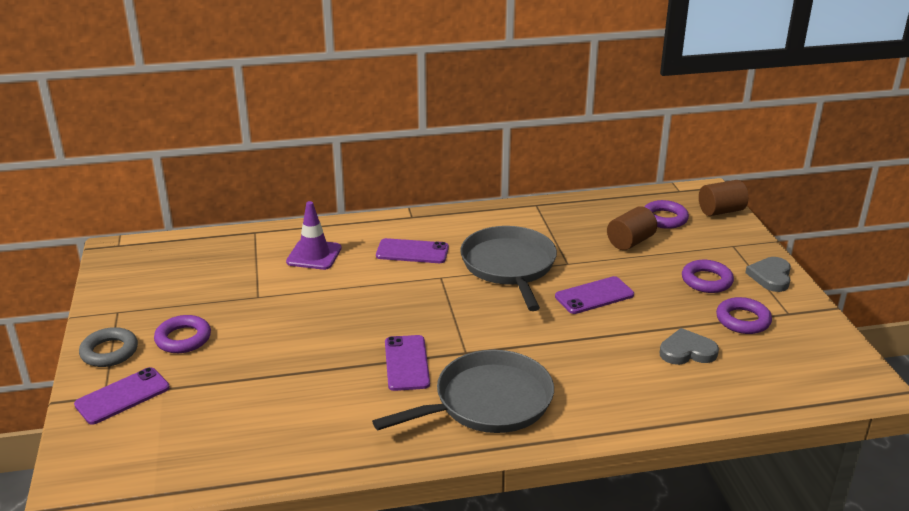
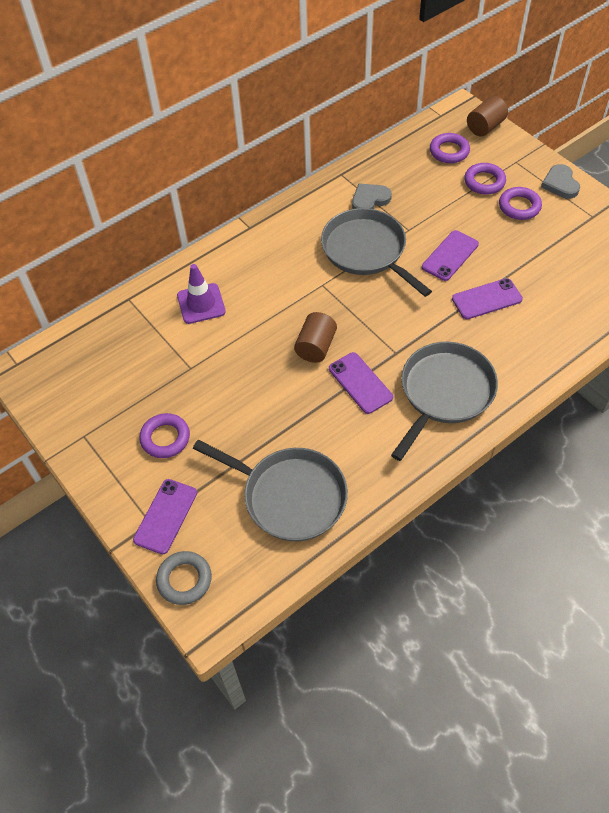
camera: 25 degrees left, 25 degrees up
(109, 352) = (115, 479): grey ring -> grey ring (184, 580)
(250, 426) = (290, 496): none -> grey pan
(412, 252) = (279, 266): purple phone -> purple phone (486, 299)
(630, 242) = (440, 187): brown cylinder -> brown cylinder (315, 347)
(687, 351) = (548, 283): grey heart -> grey heart (369, 200)
(743, 320) = (566, 236): purple ring -> purple ring (484, 182)

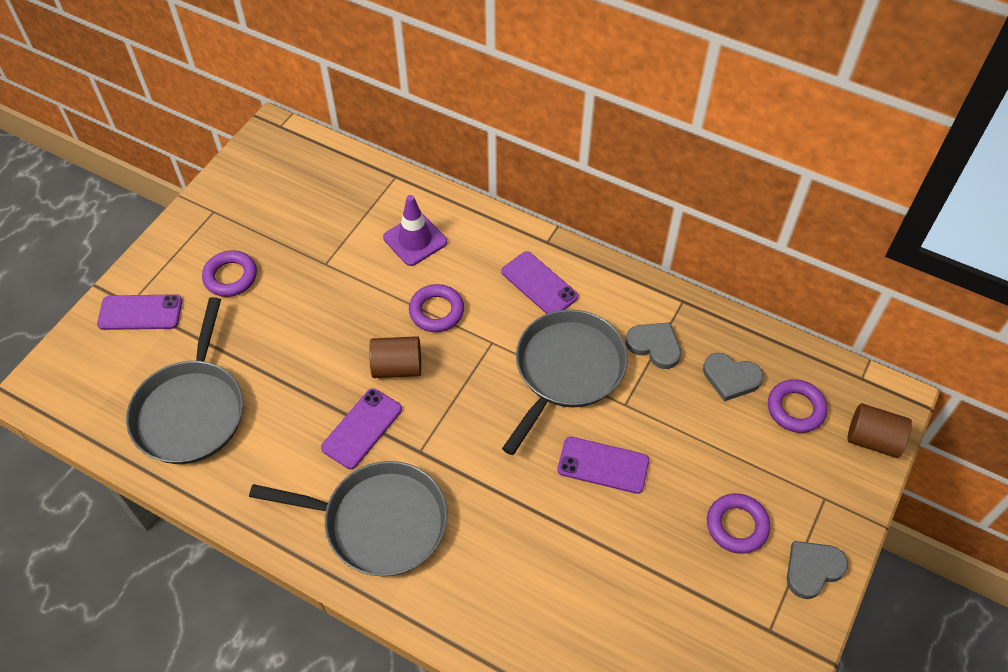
camera: 65 degrees right, 0 degrees up
(184, 580) = (74, 355): grey ring -> none
(412, 172) = (731, 378): none -> grey heart
(484, 182) = (761, 468): purple ring -> purple ring (436, 311)
(486, 299) = (548, 529): purple phone -> purple phone (539, 284)

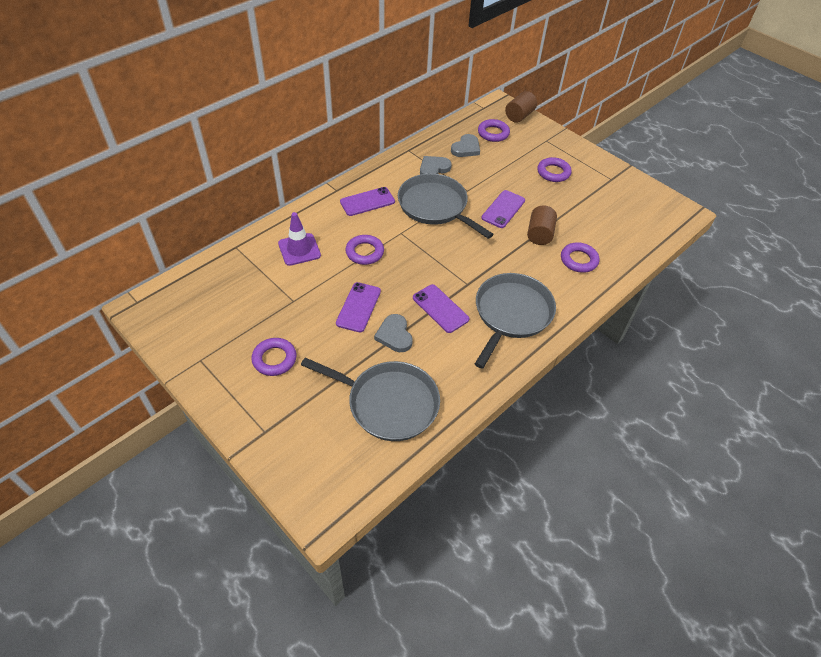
camera: 75 degrees left, 5 degrees down
(140, 312) = (278, 425): purple phone -> purple phone (358, 307)
(397, 367) = (400, 281): brown cylinder -> brown cylinder (539, 234)
(528, 602) = (578, 260): none -> purple ring
(812, 569) = (583, 156): grey heart -> grey heart (394, 335)

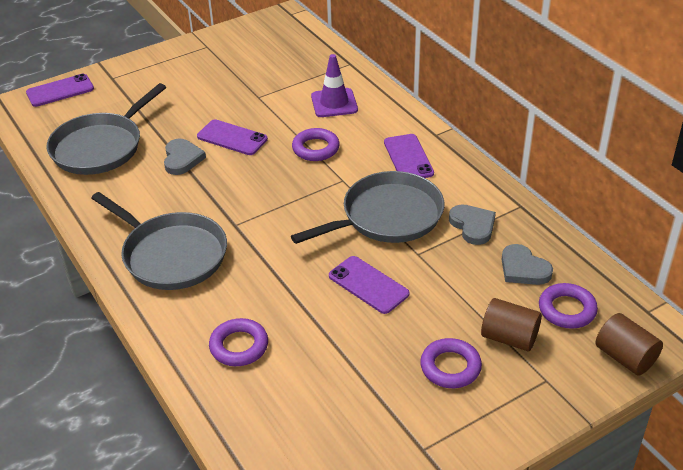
camera: 105 degrees right, 10 degrees down
(274, 359) = (188, 84): purple ring -> none
(394, 335) = (182, 159): grey heart -> grey heart turned 90 degrees clockwise
(440, 308) = (205, 197): purple phone -> purple phone (60, 91)
(539, 234) = (305, 314): brown cylinder -> brown cylinder (509, 338)

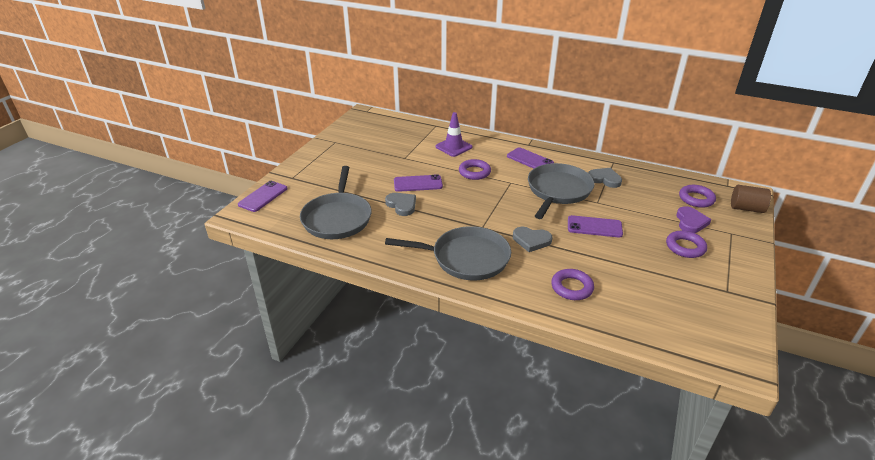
camera: 35 degrees left, 5 degrees down
(509, 338) = (690, 222): brown cylinder -> purple heart
(523, 269) = (653, 189): grey heart -> grey heart (531, 240)

